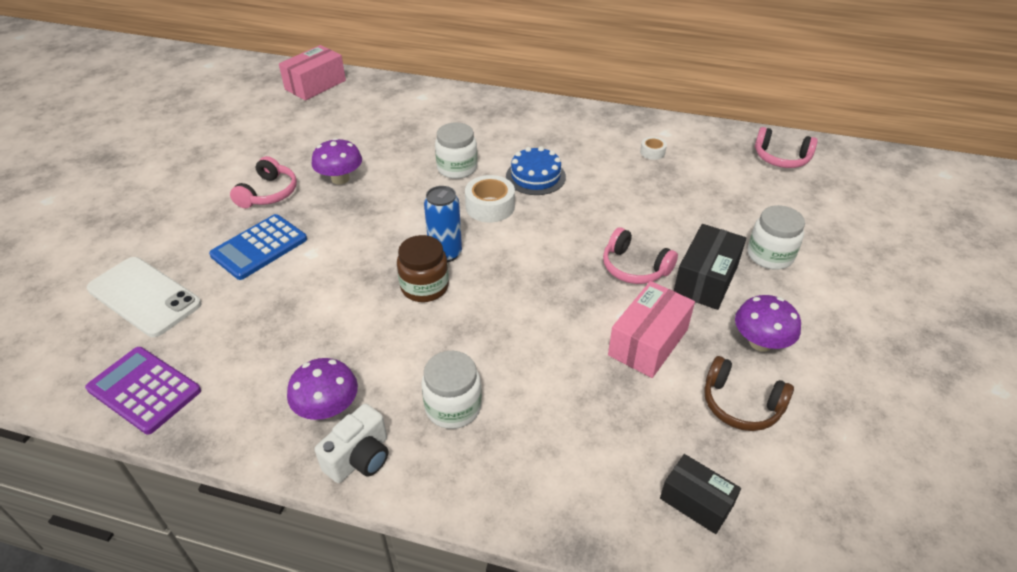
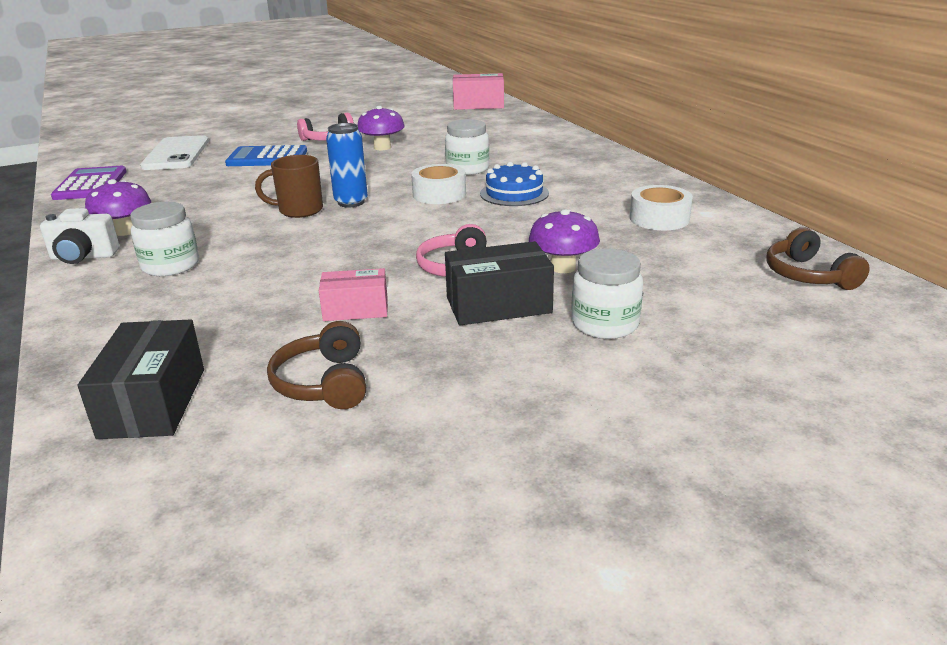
camera: 50 degrees right, 15 degrees down
(424, 287) = (299, 210): brown jar -> brown mug
(648, 342) = (356, 309): pink box -> pink box, size x0.67
(652, 152) = (659, 218): white tape -> white tape, size x1.81
(696, 502) = (153, 402): black box -> black box, size x1.50
(760, 342) = (441, 364): purple mushroom -> purple mushroom (563, 267)
(781, 158) = (808, 275): pink headphones -> brown headphones

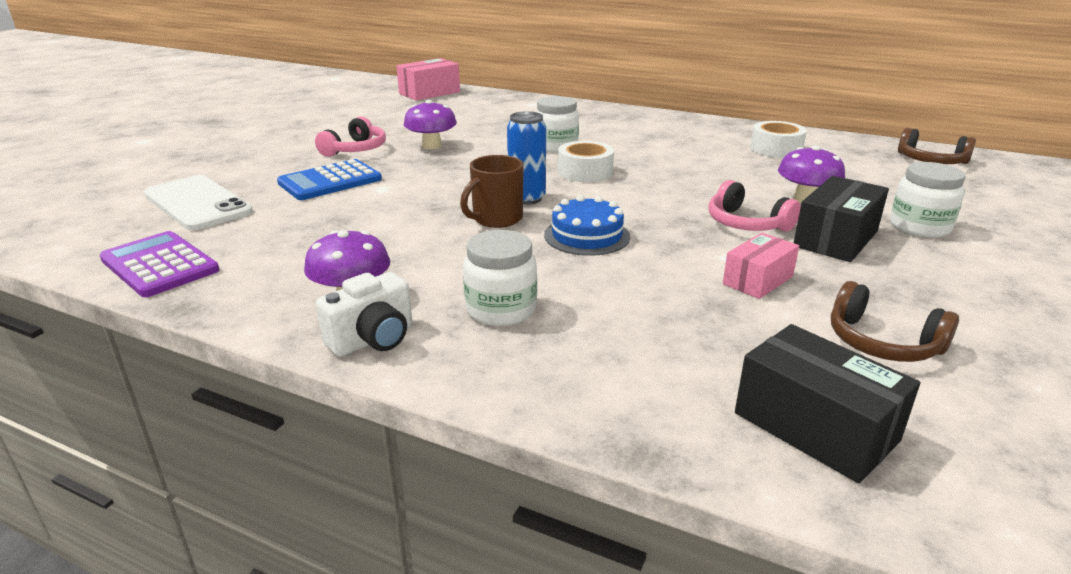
camera: 40 degrees left, 0 degrees up
(514, 193) = (640, 156): blue cake -> blue cake (587, 236)

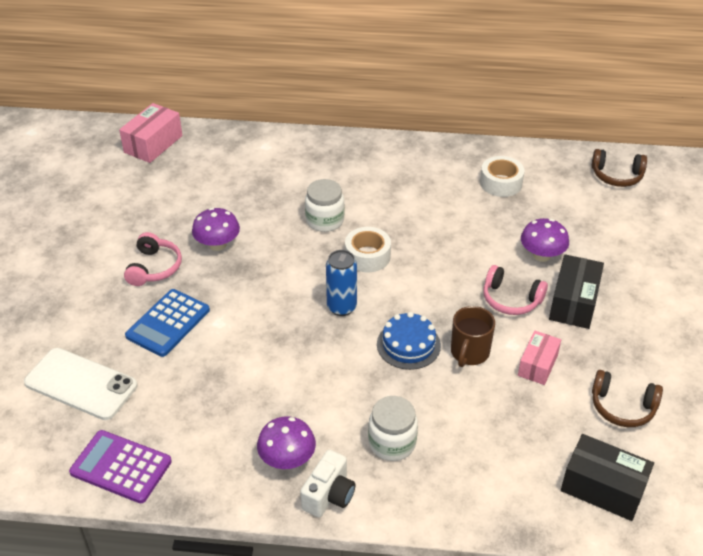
camera: 20 degrees left, 15 degrees up
(496, 219) = (333, 341): brown mug -> brown mug (469, 353)
(919, 227) = (623, 273): white jar -> none

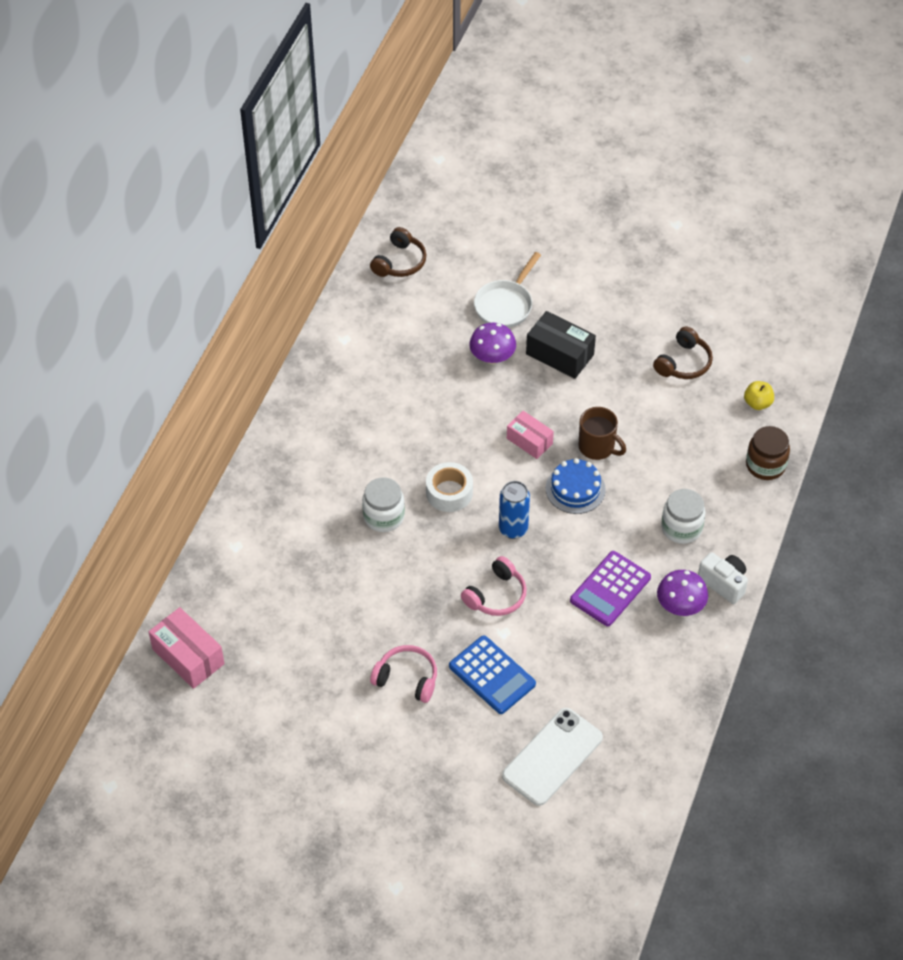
camera: 75 degrees left, 10 degrees up
(121, 467) = (659, 731): purple calculator -> purple calculator (610, 589)
(217, 244) = (389, 617): purple mushroom -> none
(501, 183) = (377, 356): white tape -> none
(511, 299) = (541, 398): pink headphones -> pink headphones (496, 595)
(514, 511) = (765, 465): none -> brown jar
(538, 365) = (624, 403): pink box -> pink box (529, 441)
(603, 488) = (757, 403): black box -> yellow apple
(612, 252) = (505, 305): none -> white pan

